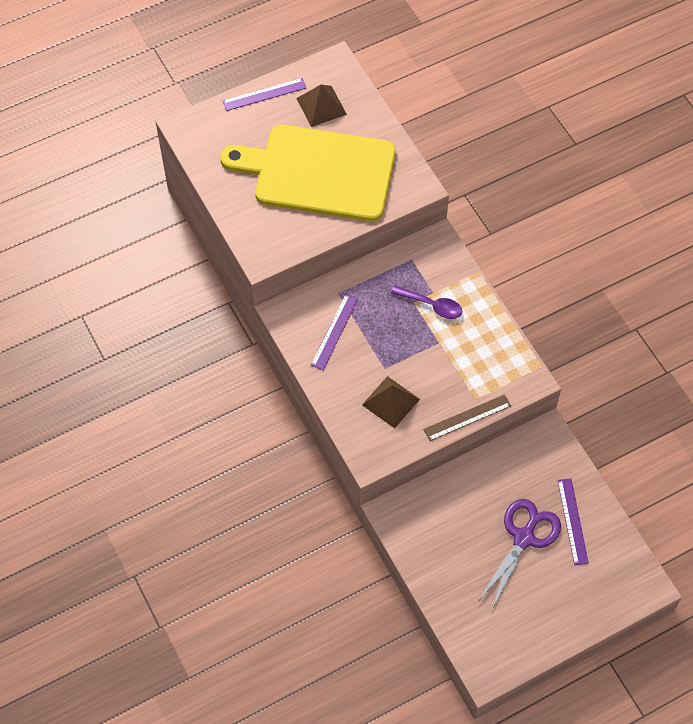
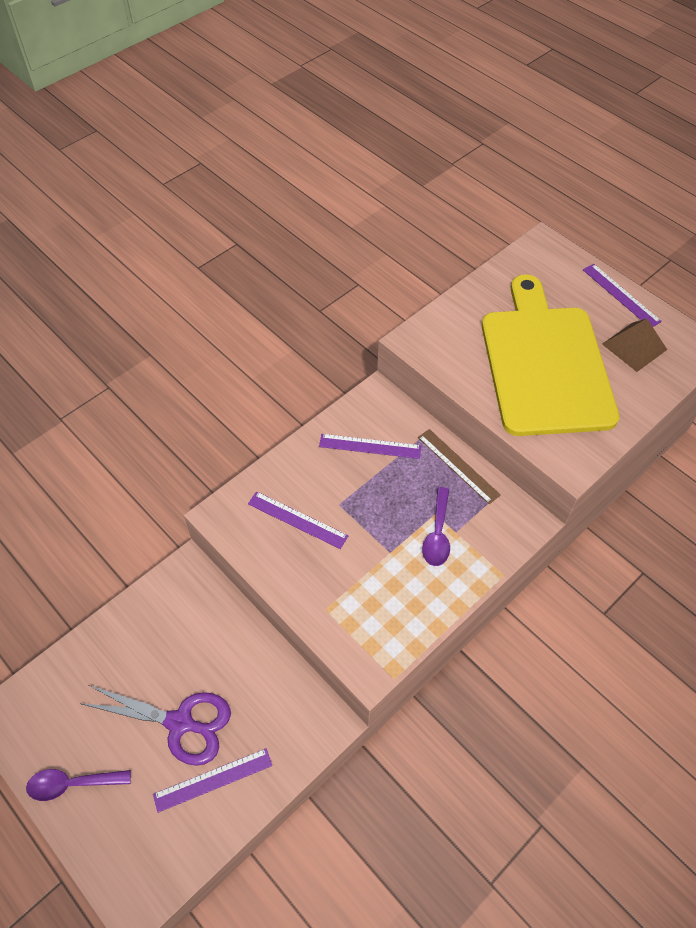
camera: 75 degrees right, 5 degrees down
(390, 402) = (297, 520): brown pyramid -> purple ruler
(467, 417) = (297, 605): brown ruler -> brown ruler (458, 465)
(554, 622) = (72, 784): none -> purple spoon

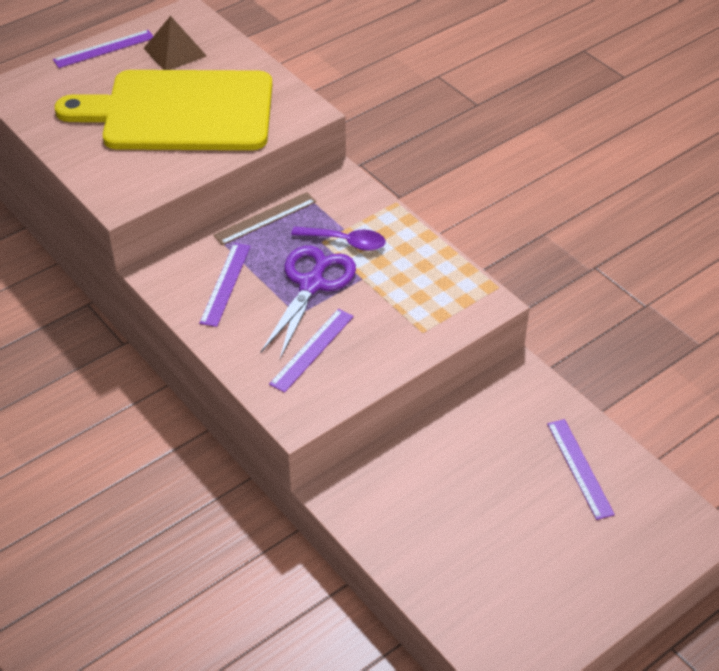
camera: 85 degrees left, 10 degrees down
(72, 784) = (588, 595): purple spoon -> none
(180, 723) = (520, 497): purple scissors -> purple scissors (312, 284)

